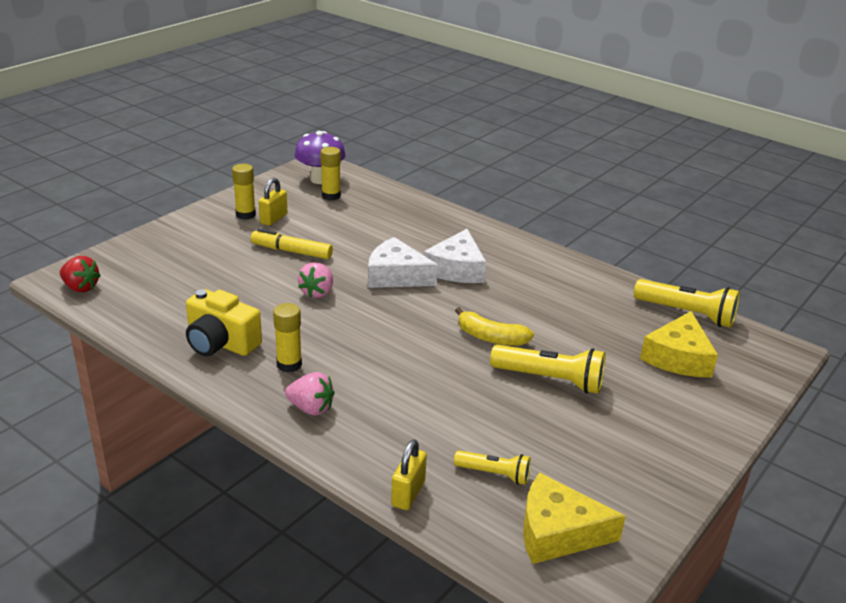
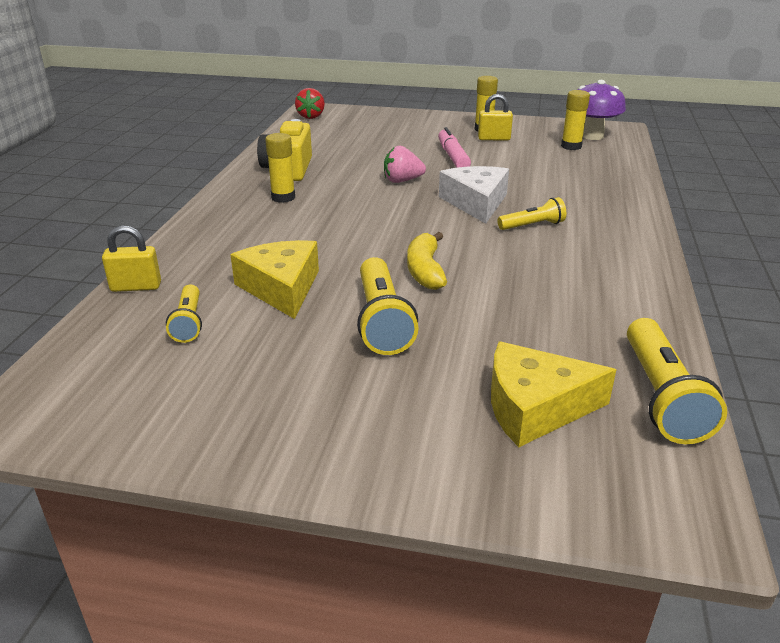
camera: 65 degrees right, 0 degrees up
(291, 251) = (453, 157): yellow marker -> pink marker
(311, 408) = (229, 220): pink strawberry -> none
(456, 269) = (532, 225): white cheese -> yellow flashlight
(558, 532) = (112, 379): yellow cheese -> yellow cheese (281, 288)

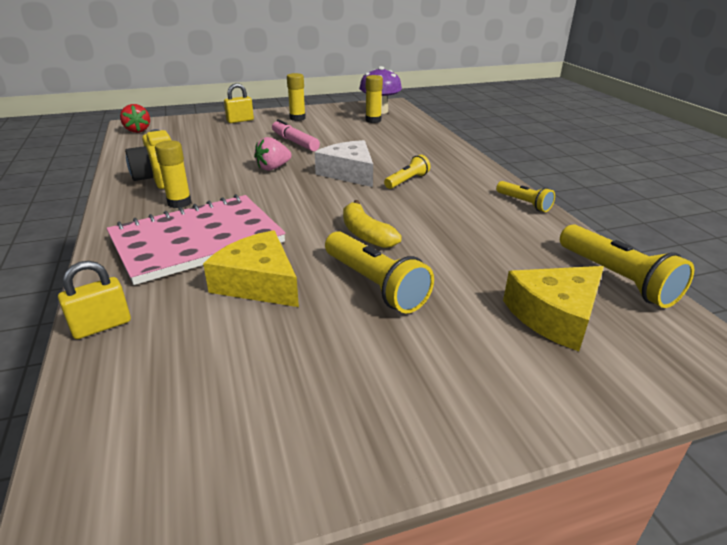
camera: 30 degrees left, 0 degrees up
(188, 323) = (197, 344): yellow flashlight -> yellow flashlight (524, 203)
(266, 236) = (197, 240): none -> pink notebook
(494, 139) = (312, 124): yellow padlock -> yellow padlock (240, 120)

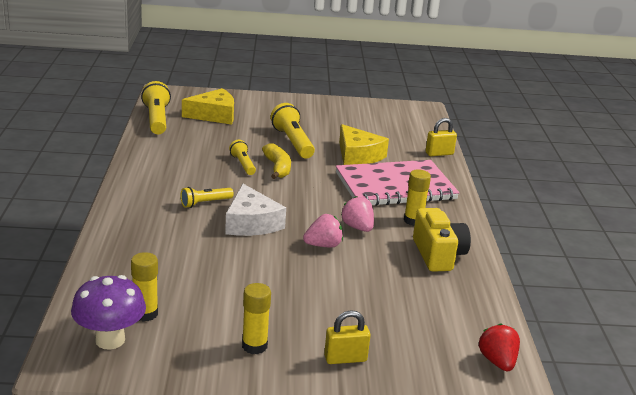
camera: 165 degrees left, 5 degrees down
(243, 186) = (357, 227): none -> pink strawberry
(295, 142) = (283, 284): pink marker -> none
(524, 203) = (136, 165): yellow flashlight -> yellow flashlight (243, 164)

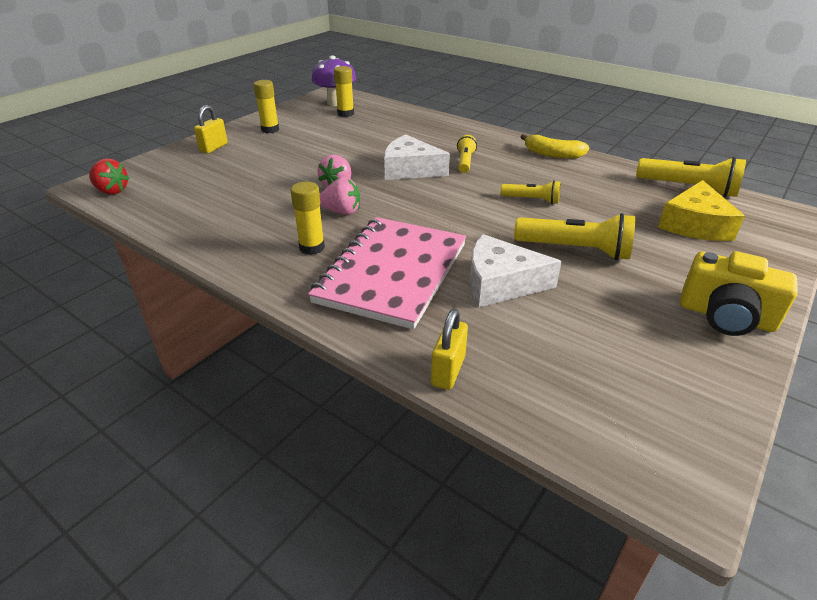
camera: 130 degrees right, 10 degrees up
(277, 168) = (508, 215): yellow banana -> yellow banana (552, 154)
(357, 155) = (500, 283): yellow cheese -> white cheese
(438, 255) = (244, 232): yellow camera -> yellow camera (726, 316)

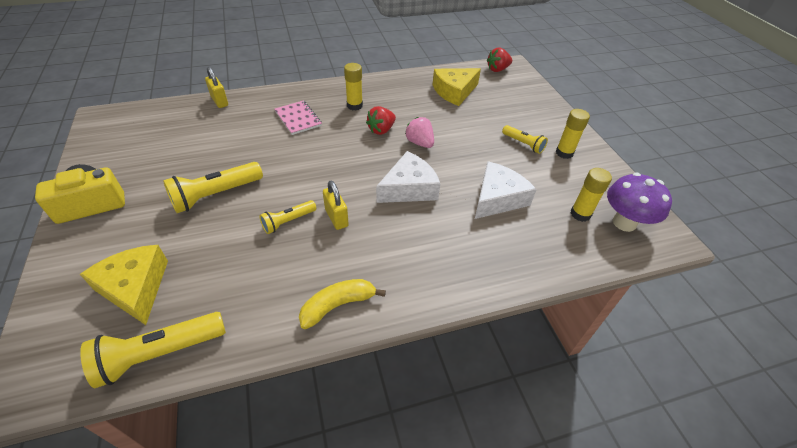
camera: 125 degrees right, 10 degrees up
(203, 199) = (454, 92): none -> yellow cheese
(214, 148) = (542, 117): yellow padlock -> yellow padlock (336, 218)
(342, 211) = (381, 130): pink strawberry -> red strawberry
(392, 273) = (298, 119): pink notebook -> pink notebook, size x0.49
(465, 162) = (389, 228): yellow flashlight -> yellow flashlight (523, 144)
(500, 283) = (238, 146): white cheese -> white cheese (497, 198)

